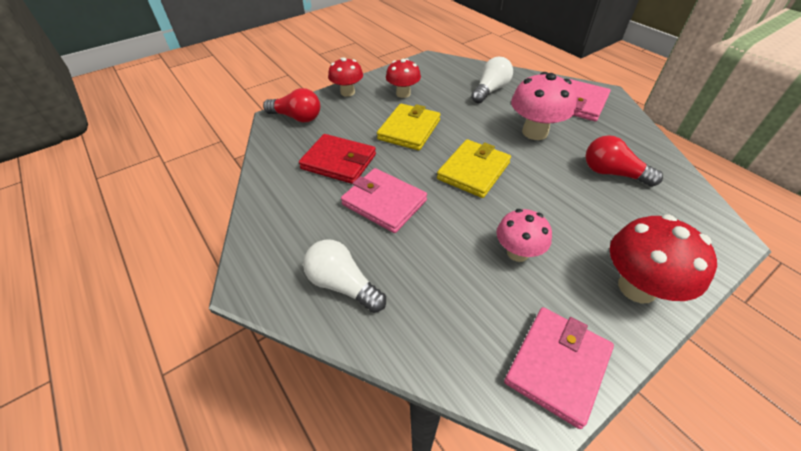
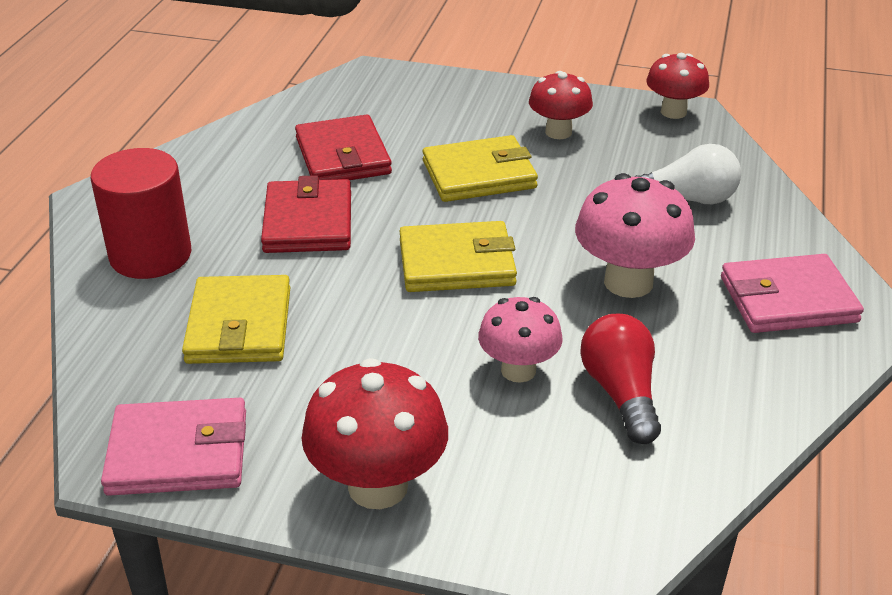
camera: 50 degrees right, 10 degrees down
(297, 117) = (389, 86): red light bulb -> none
(343, 285) = (150, 255): white light bulb -> red cylinder
(347, 92) = (495, 91): red mushroom -> red mushroom (673, 112)
(384, 202) = (308, 222): pink wallet -> red wallet
(454, 277) = (239, 325): none -> yellow wallet
(517, 253) = (333, 359): pink mushroom -> pink mushroom (518, 370)

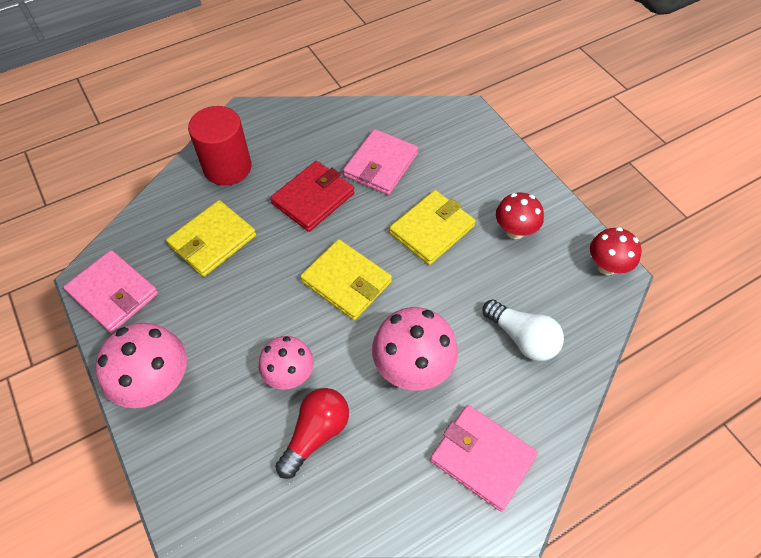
camera: 45 degrees right, 20 degrees up
(343, 156) = (381, 165): red wallet -> pink wallet
(378, 486) = (157, 383): red mushroom -> pink mushroom
(479, 174) = (432, 229): yellow wallet -> yellow wallet turned 75 degrees counterclockwise

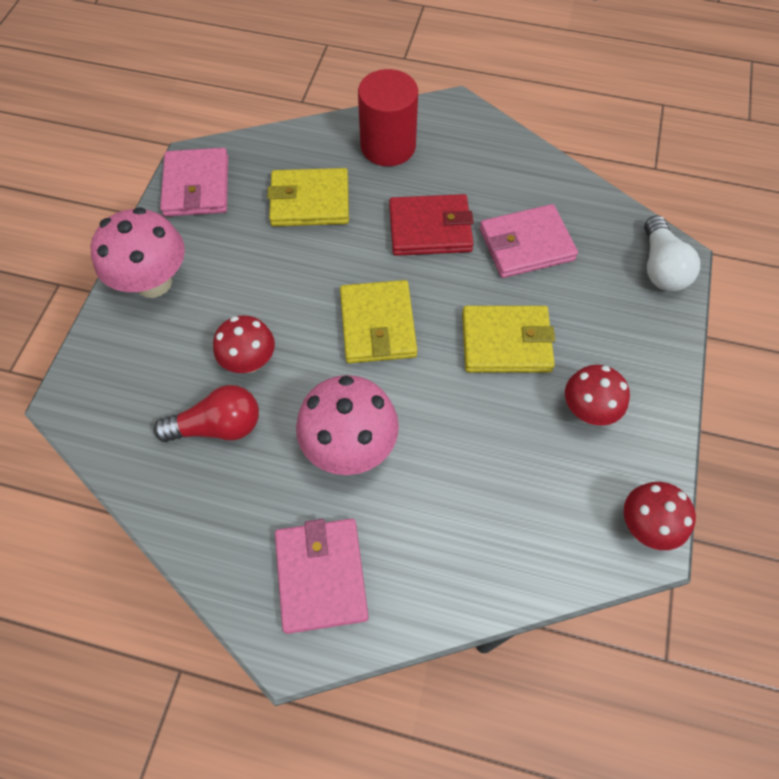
camera: 45 degrees right, 5 degrees up
(289, 374) = (249, 361): pink mushroom -> red mushroom
(522, 338) = (476, 512): white light bulb -> white light bulb (660, 267)

